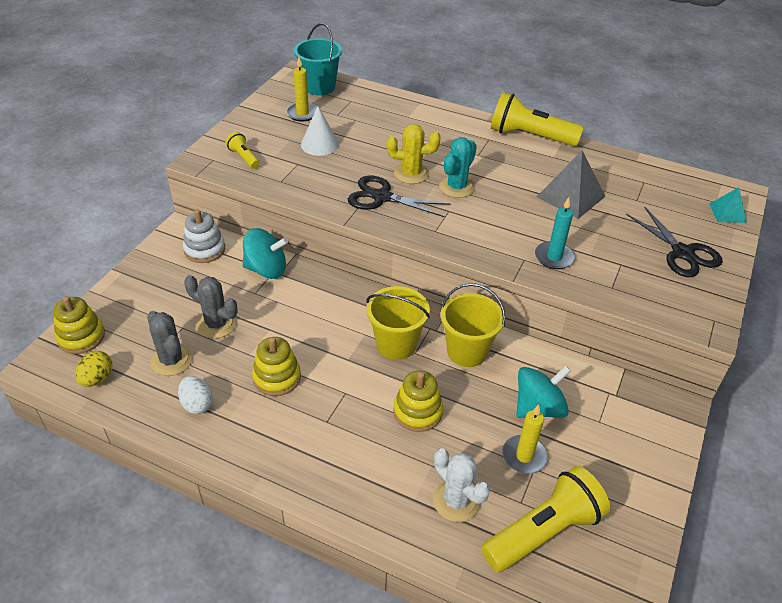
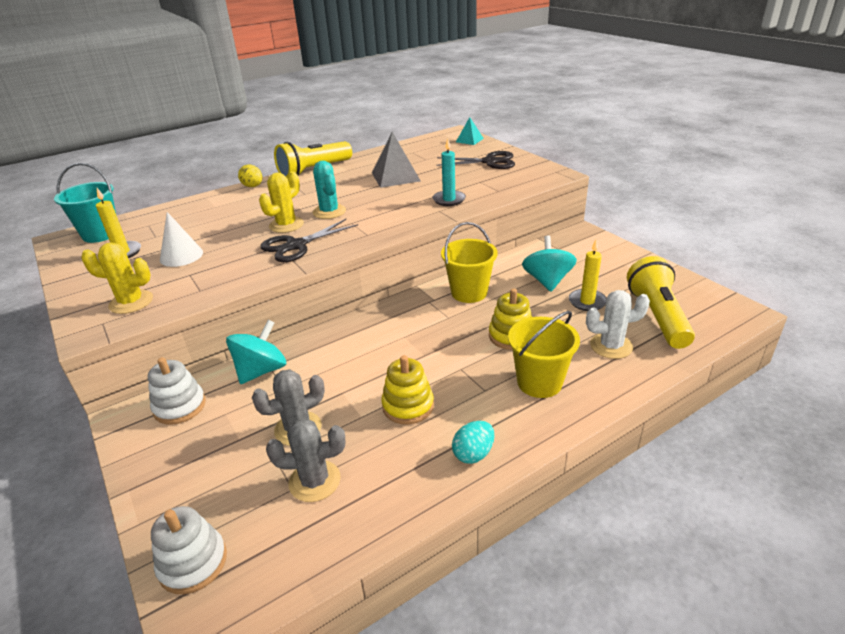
camera: 55 degrees left, 10 degrees down
(81, 337) = (193, 563): yellow stacking toy -> white stacking toy
(97, 379) = (280, 563): yellow egg -> yellow egg (253, 186)
(197, 404) = (395, 477): white egg -> none
(244, 157) = (131, 302): yellow flashlight -> yellow cactus
(244, 443) = (473, 454): none -> turquoise egg
(396, 344) = (431, 323): yellow bucket -> yellow bucket (539, 382)

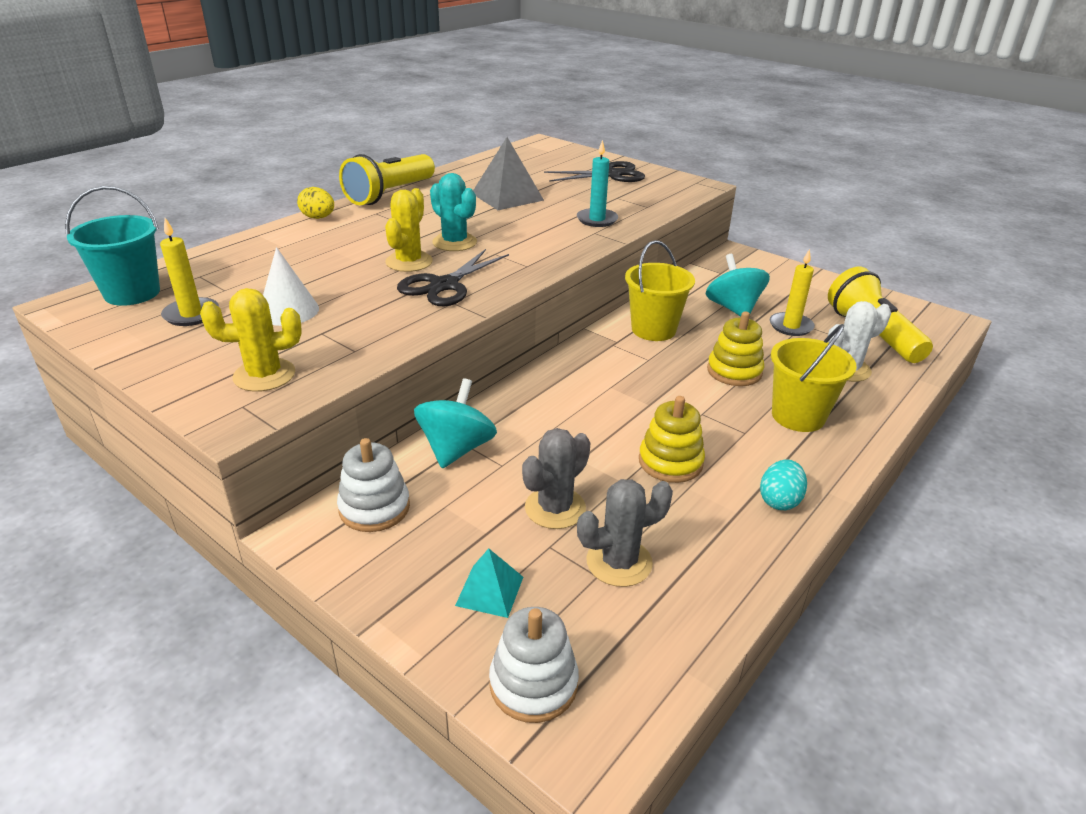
camera: 20 degrees left, 0 degrees up
(469, 140) = (566, 151): turquoise pyramid -> turquoise pyramid (490, 591)

